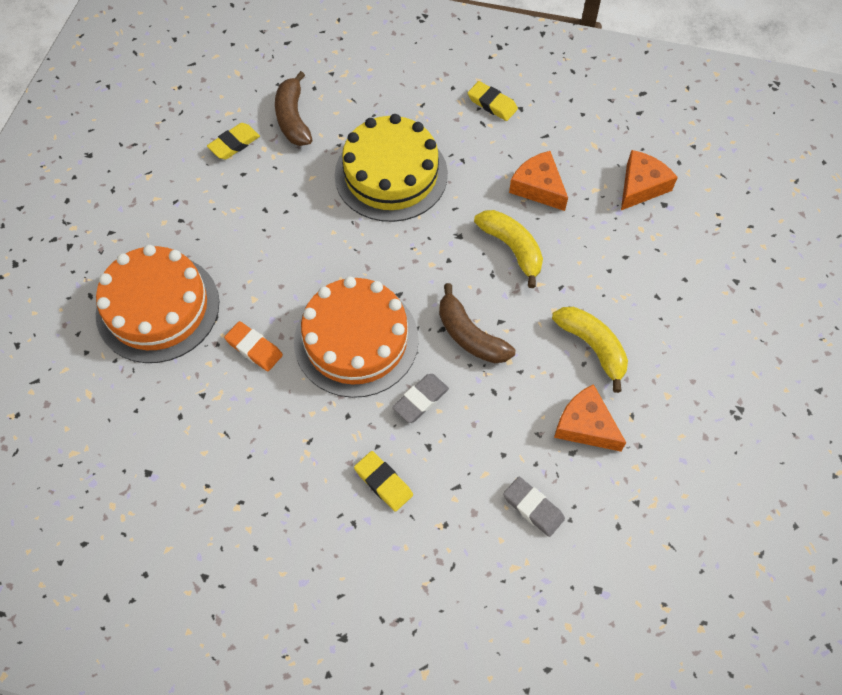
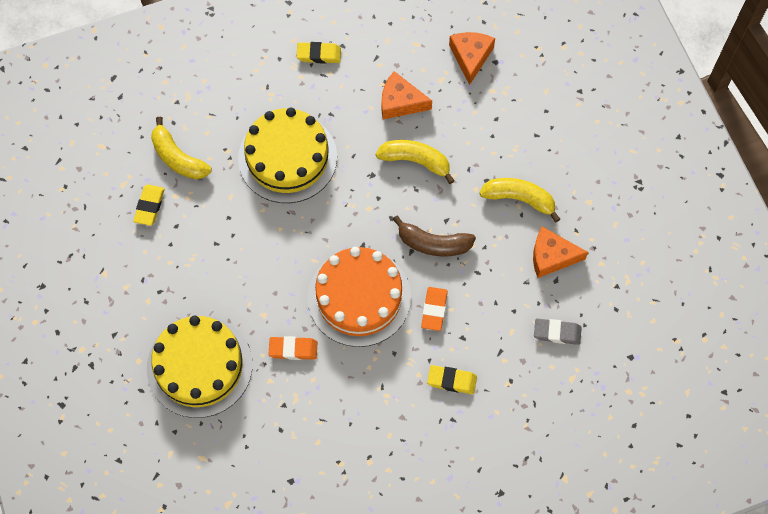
camera: 35 degrees left, 5 degrees up
(158, 308) = (199, 366): orange cake -> yellow cake
(293, 119) = (178, 158): brown banana -> yellow banana
(420, 400) = (434, 310): grey eraser -> orange eraser

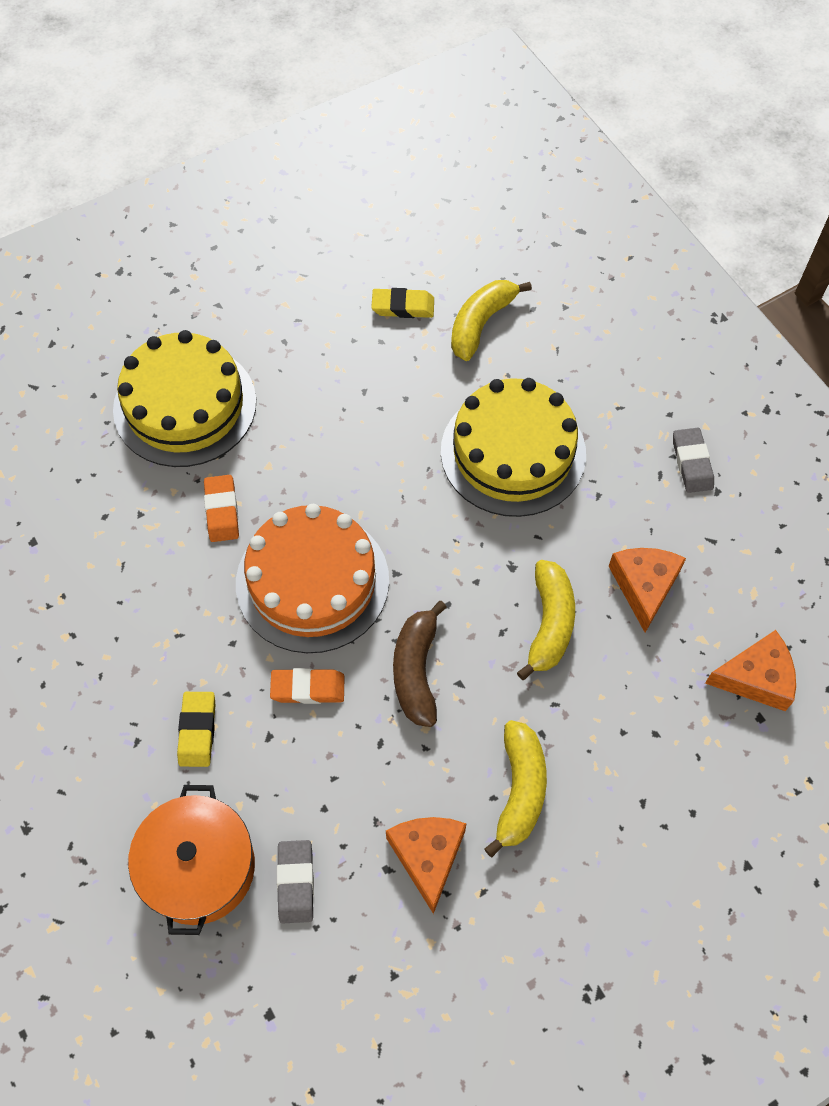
camera: 80 degrees right, 5 degrees down
(319, 54) = (692, 463): yellow eraser -> grey eraser
(540, 388) = (198, 867): none -> orange pot

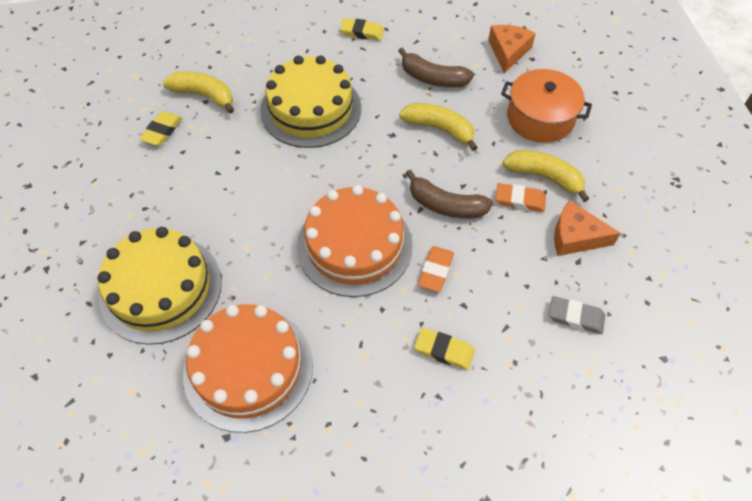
camera: 70 degrees left, 5 degrees down
(115, 530) = (248, 368): none -> orange cake
(198, 867) = (550, 377): orange pot -> orange pot (540, 118)
(222, 511) = (269, 287): orange eraser -> orange eraser (520, 200)
(480, 324) = (204, 95): yellow banana -> yellow banana turned 150 degrees clockwise
(644, 586) = (433, 78): orange cheese -> brown banana
(692, 463) = (362, 32): grey eraser -> yellow eraser

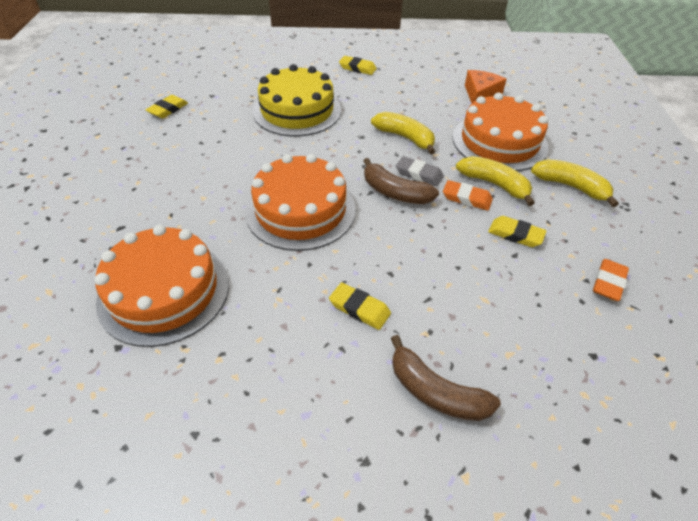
camera: 10 degrees right, 10 degrees down
(161, 288) = (114, 216): yellow cake -> none
(204, 95) = (212, 91): yellow banana -> yellow banana (570, 186)
(433, 78) = (409, 104): brown banana -> brown banana (436, 392)
(435, 271) = (370, 241): orange eraser -> orange eraser (608, 282)
(540, 118) = (499, 142): orange pot -> orange cake
(575, 237) = (515, 234): orange cheese -> yellow eraser
(575, 317) = (502, 301): grey eraser -> grey eraser (419, 174)

